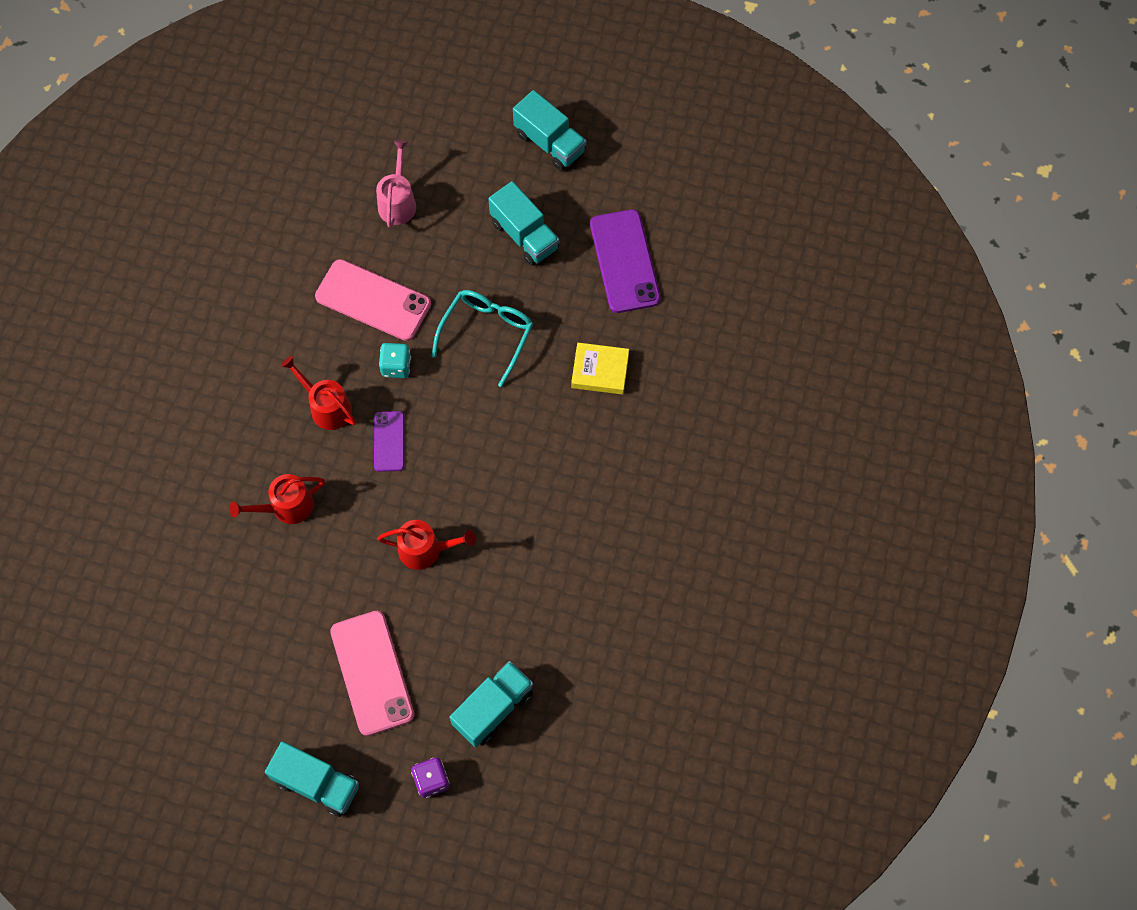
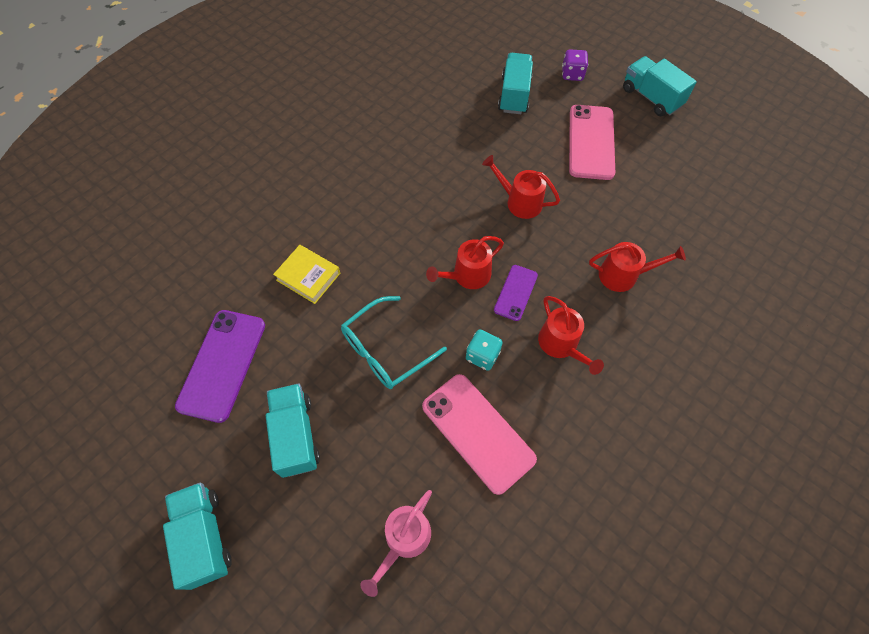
camera: 155 degrees left, 5 degrees down
(444, 438) = (467, 276): none -> red watering can
(493, 708) = (514, 95): turquoise truck -> turquoise truck turned 120 degrees clockwise

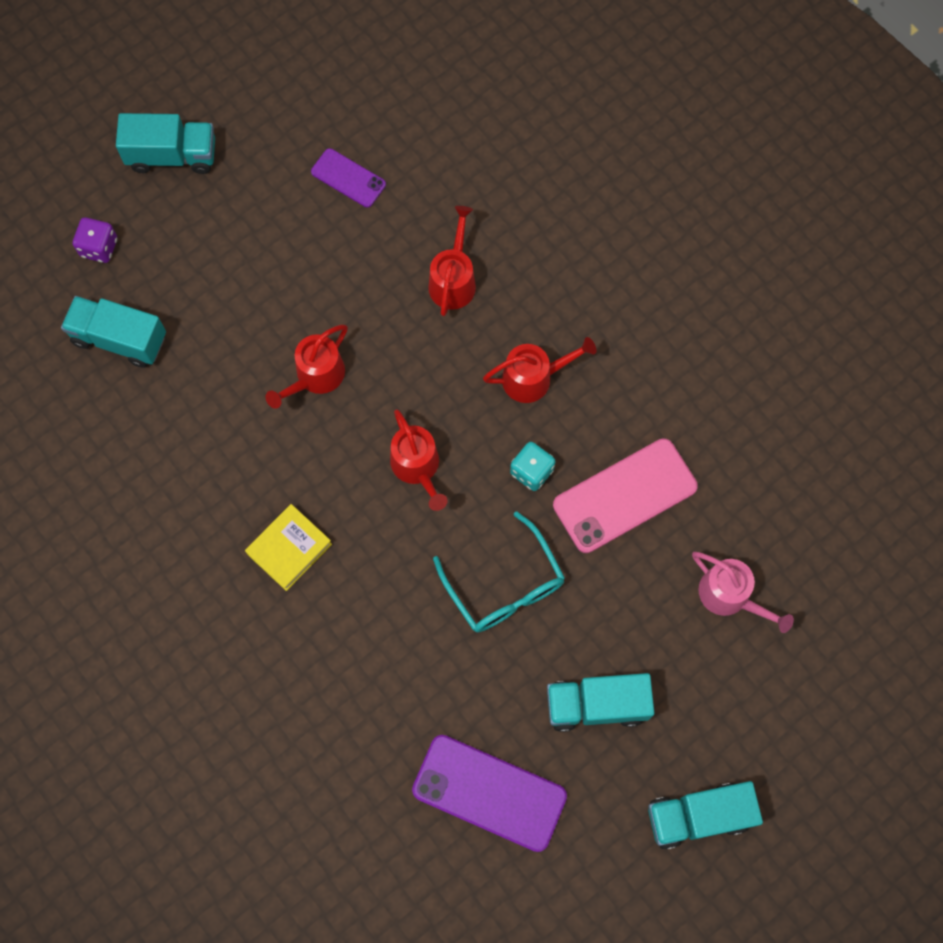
camera: 80 degrees left, 10 degrees up
(308, 276) = (379, 673): yellow book -> yellow book (289, 549)
(515, 292) = (453, 413): purple phone -> purple phone (348, 178)
(591, 142) = (234, 258): pink phone -> none
(651, 97) = (172, 155): turquoise truck -> turquoise truck turned 150 degrees counterclockwise

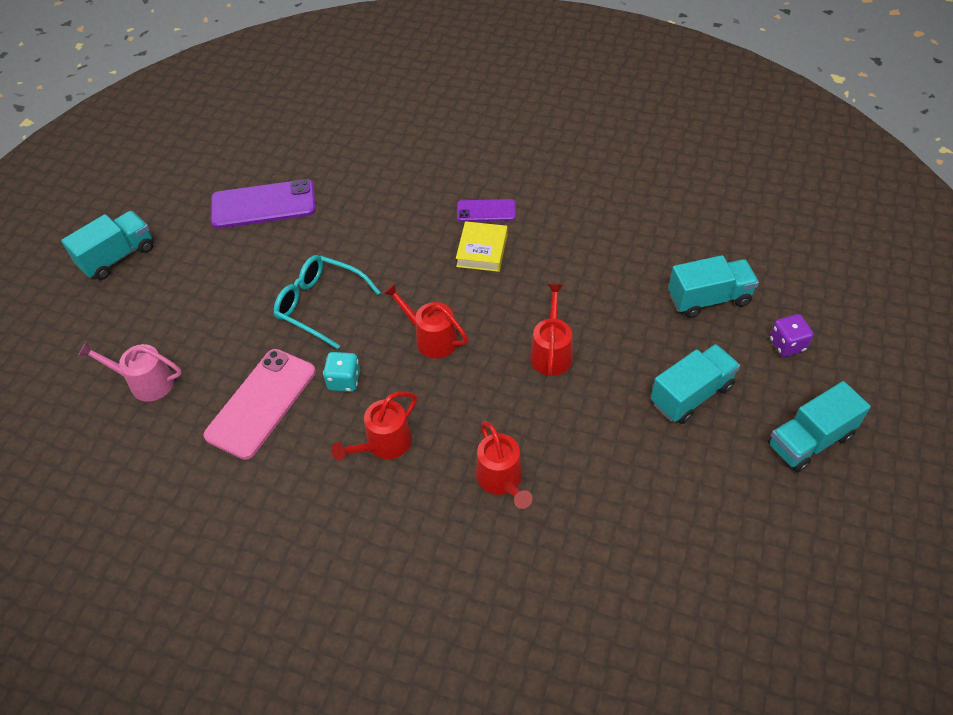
camera: 150 degrees right, 20 degrees down
(348, 178) = (656, 510): purple phone -> purple phone (486, 211)
(596, 705) = (216, 276): turquoise truck -> turquoise truck (691, 395)

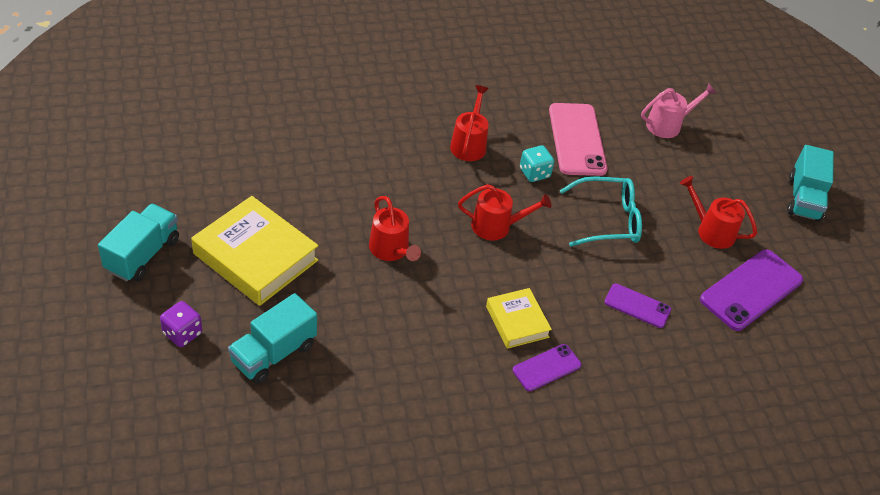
camera: 140 degrees right, 5 degrees down
(370, 226) = (637, 306): none -> purple phone
(502, 480) = (370, 150): red watering can -> red watering can (711, 231)
(691, 395) = (255, 257): turquoise truck -> yellow book

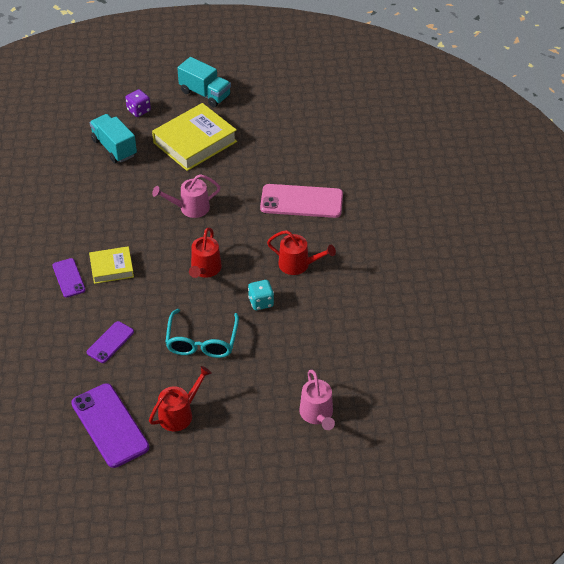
camera: 105 degrees right, 0 degrees up
(391, 250) = (190, 208): red watering can -> pink watering can
(577, 139) = (300, 339): pink phone -> pink phone (301, 201)
(804, 198) = (208, 504): turquoise truck -> none

